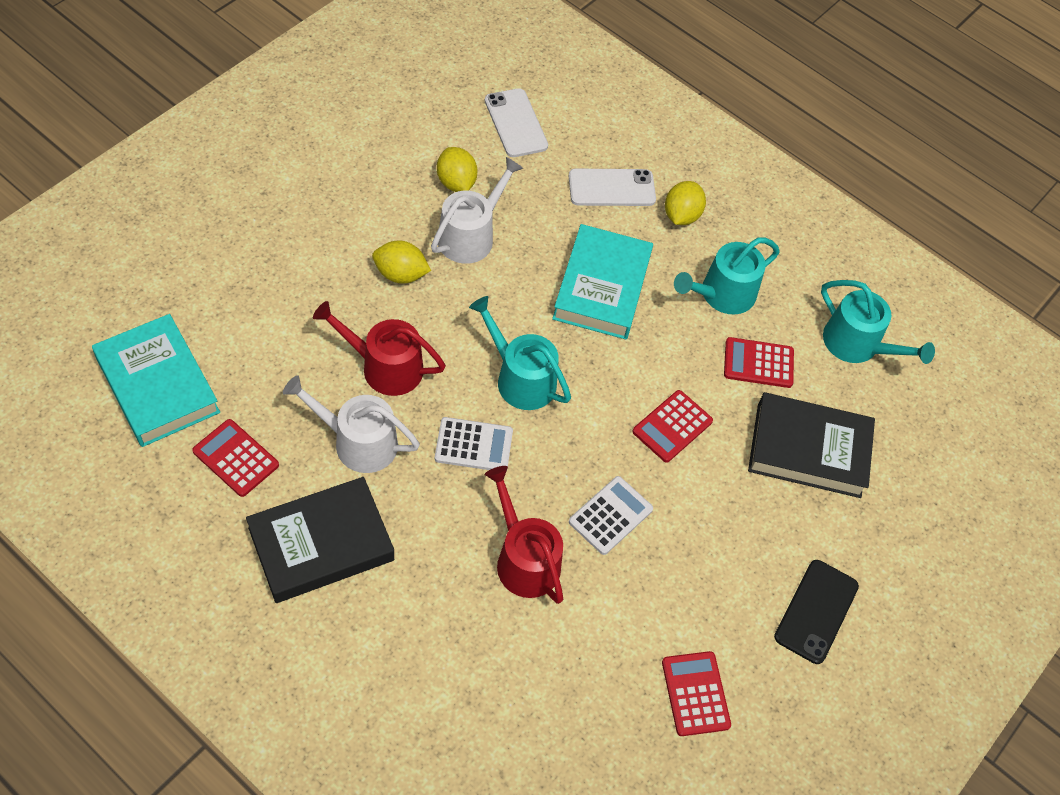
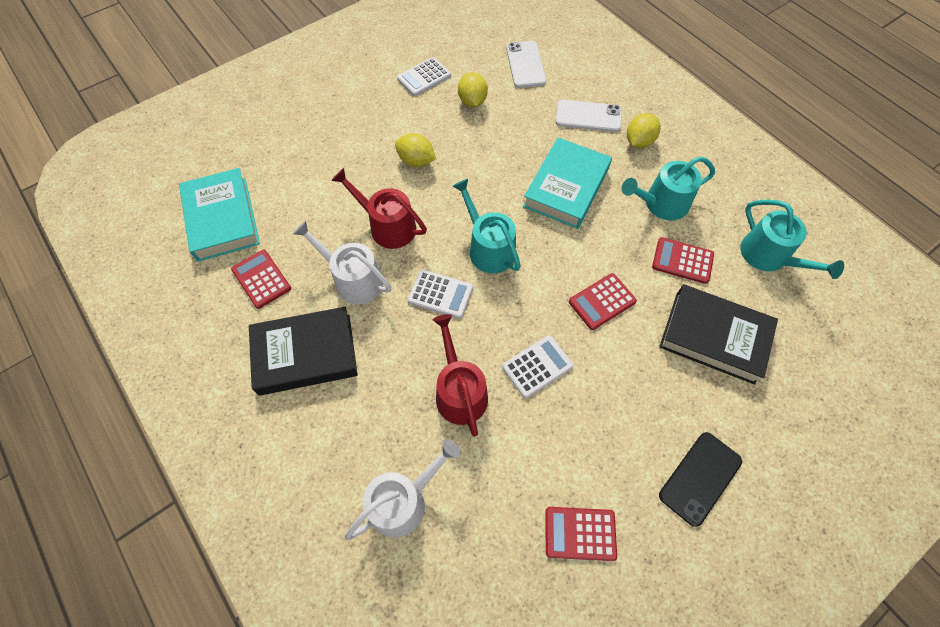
camera: 20 degrees right, 5 degrees up
(382, 155) = (424, 77): none -> white calculator
(470, 236) = (474, 139): white watering can -> white watering can (403, 501)
(695, 693) = (580, 533): red calculator -> red calculator turned 90 degrees counterclockwise

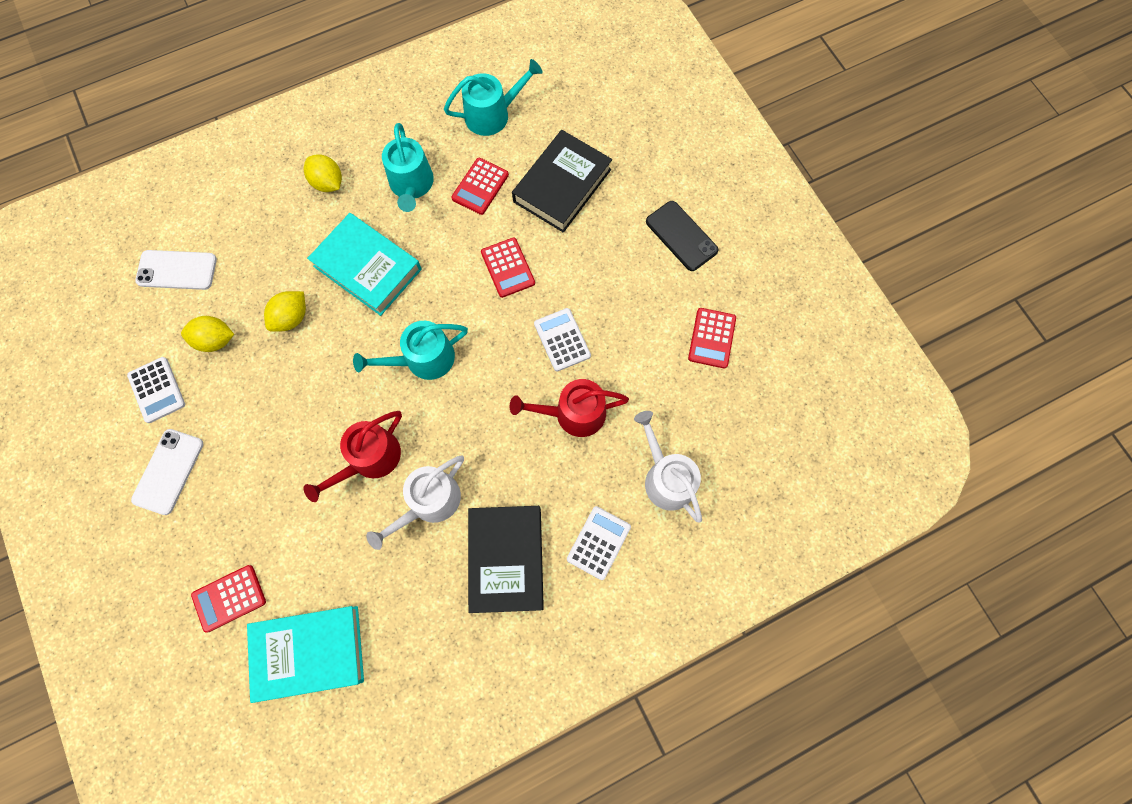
camera: 80 degrees left, 10 degrees up
(261, 279) = (405, 605): red calculator -> red calculator (229, 598)
(416, 161) = (287, 417): yellow lemon -> yellow lemon (291, 318)
(440, 294) = (467, 415): white calculator -> white calculator (598, 543)
(588, 116) = (278, 222): white phone -> white phone (168, 471)

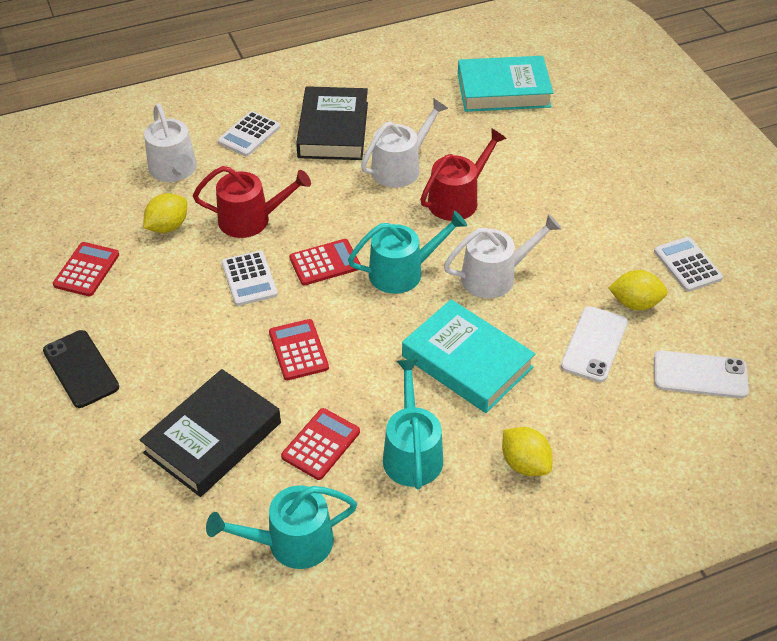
camera: 175 degrees left, 25 degrees down
(168, 471) = (655, 203): white phone -> white phone (594, 344)
(229, 598) = (577, 122): red calculator -> red calculator (325, 263)
(291, 318) = (552, 318): yellow lemon -> yellow lemon (168, 226)
(338, 361) = (494, 276): none -> white watering can

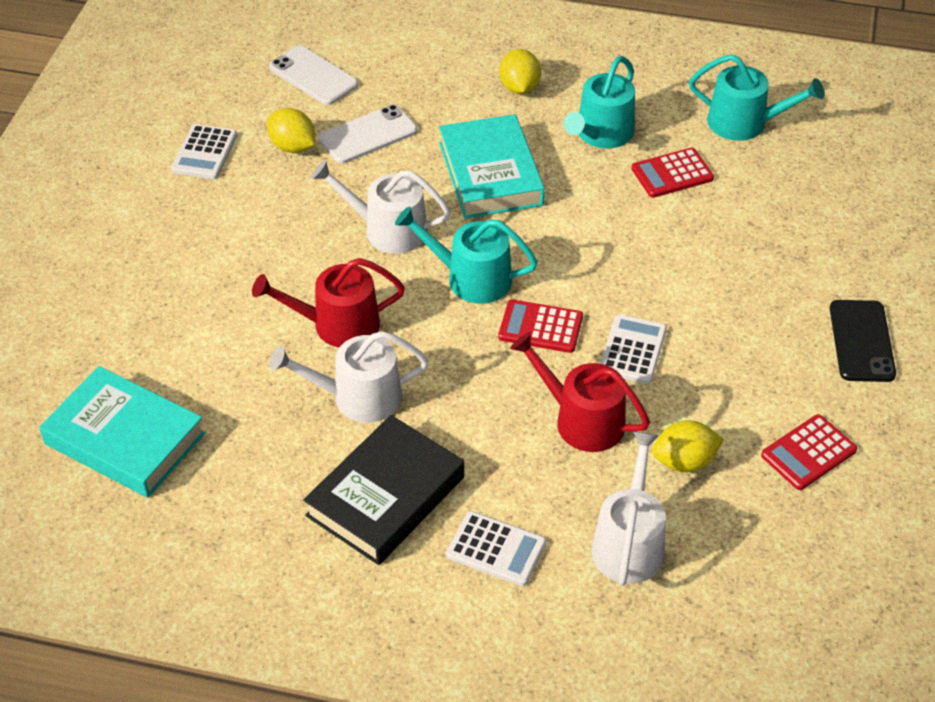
camera: 145 degrees left, 0 degrees up
(213, 438) = (764, 221): black book -> none
(249, 134) = (496, 549): white calculator -> white calculator turned 45 degrees clockwise
(298, 350) = (634, 256): red calculator -> none

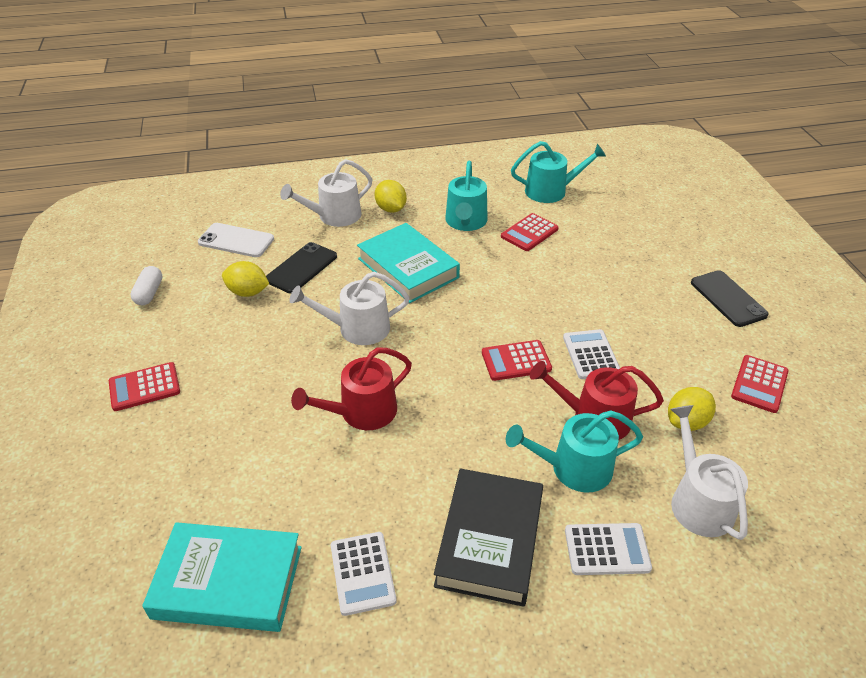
camera: 25 degrees left, 5 degrees down
(136, 222) = (144, 387): none -> red calculator
(188, 114) = (149, 293): none -> white capsule
(204, 153) = (178, 317): white calculator -> white calculator (362, 573)
(358, 397) = (414, 464): white watering can -> white watering can (334, 216)
(368, 135) = (301, 268): white phone -> black phone
(471, 278) = (442, 343): turquoise watering can -> turquoise watering can (574, 468)

